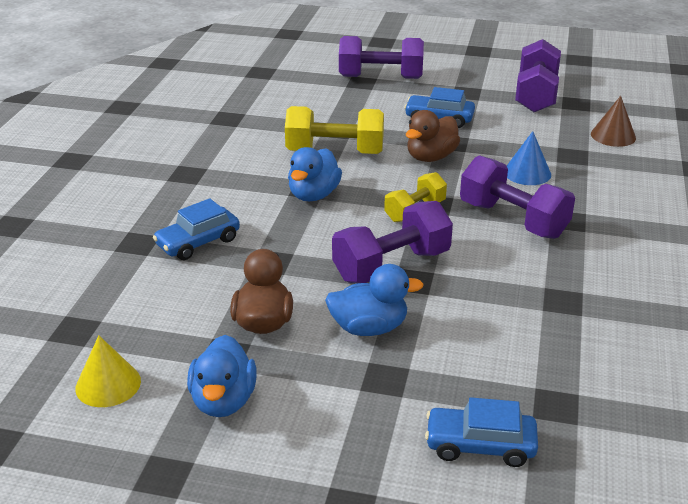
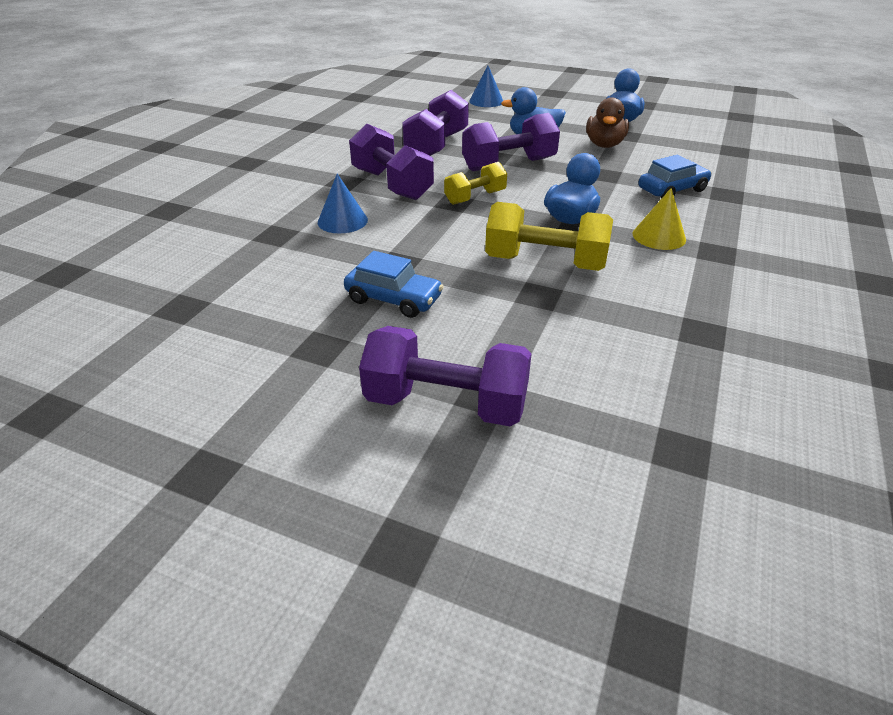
camera: 170 degrees left, 5 degrees up
(108, 384) = (692, 129): yellow cone -> yellow cone (659, 236)
(431, 157) = (434, 246): brown duck -> none
(480, 445) = (486, 101): blue car -> blue cone
(536, 95) = (221, 329): purple dumbbell -> purple dumbbell (437, 145)
(613, 136) = (200, 253): brown cone -> none

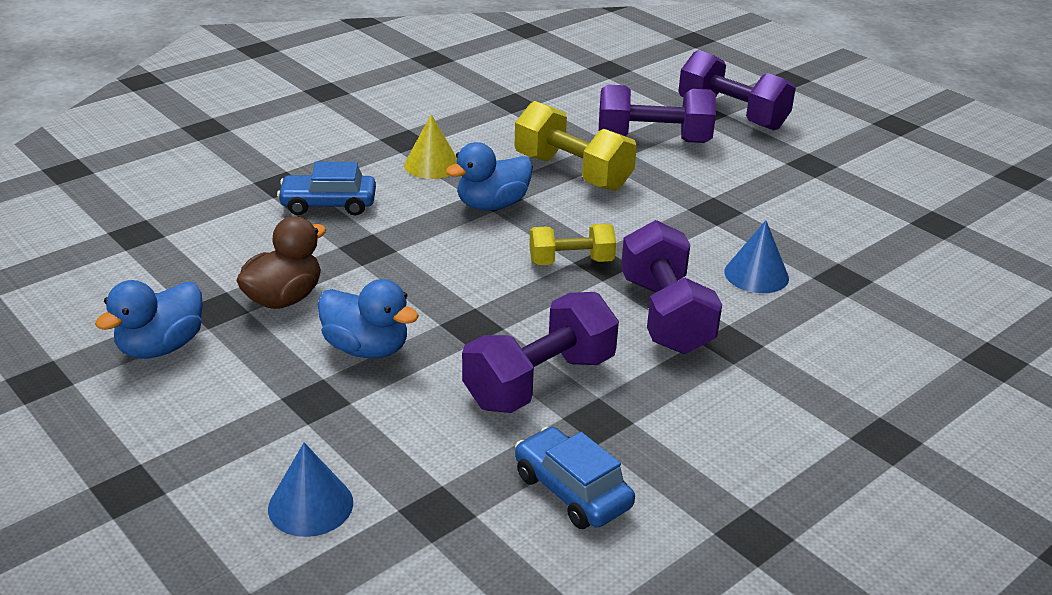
camera: 155 degrees left, 5 degrees down
(394, 299) = (736, 180): blue car -> blue car (572, 491)
(509, 165) = (471, 302): purple dumbbell -> purple dumbbell (653, 140)

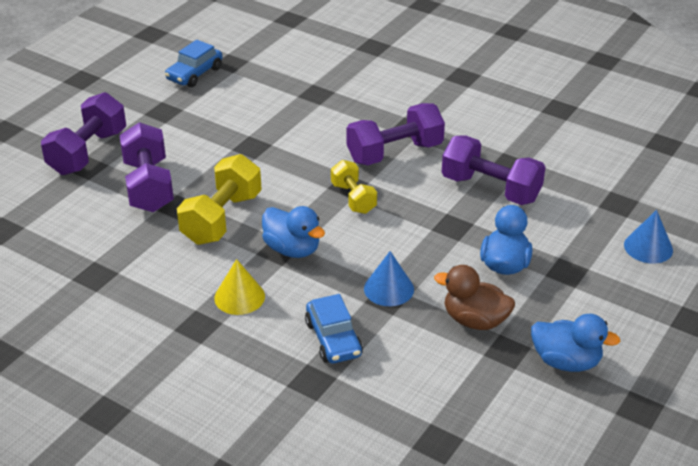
camera: 105 degrees left, 5 degrees up
(572, 491) = (570, 163): blue car -> blue car (194, 74)
(756, 275) = (329, 124): blue cone -> blue cone (389, 289)

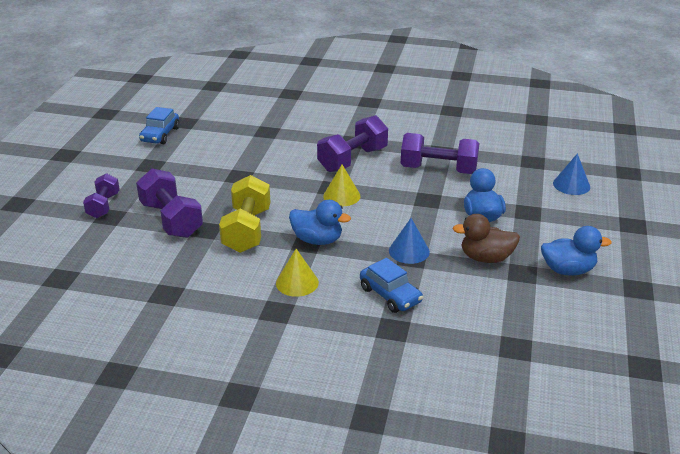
camera: 20 degrees left, 5 degrees down
(88, 152) = (103, 206): purple dumbbell -> purple dumbbell, size x0.61
(353, 198) = (341, 196): yellow dumbbell -> yellow cone

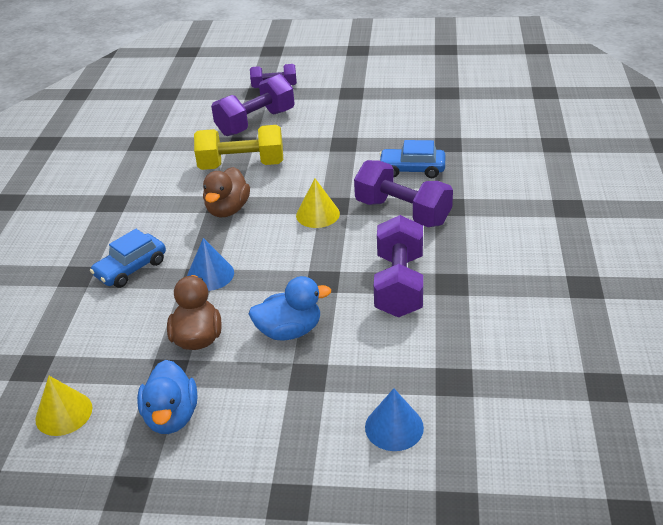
camera: 85 degrees right, 5 degrees up
(160, 135) = (413, 85): blue car -> blue car (412, 169)
(297, 282) = (155, 207): yellow cone -> yellow cone (64, 413)
(317, 240) = (228, 209): blue duck -> brown duck

